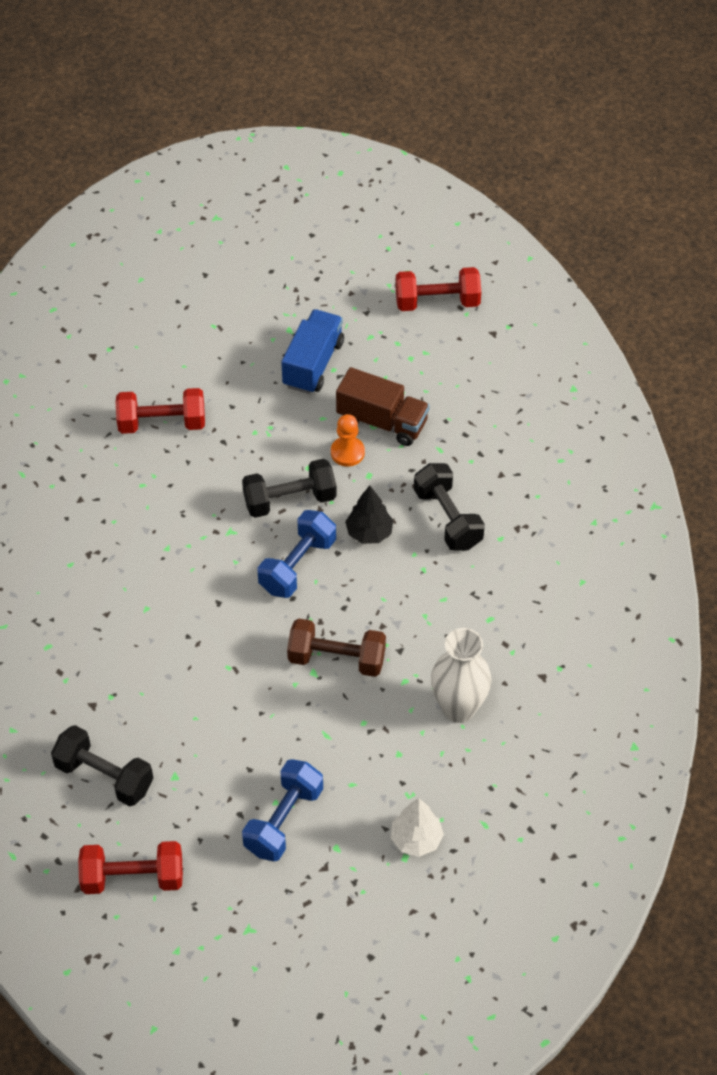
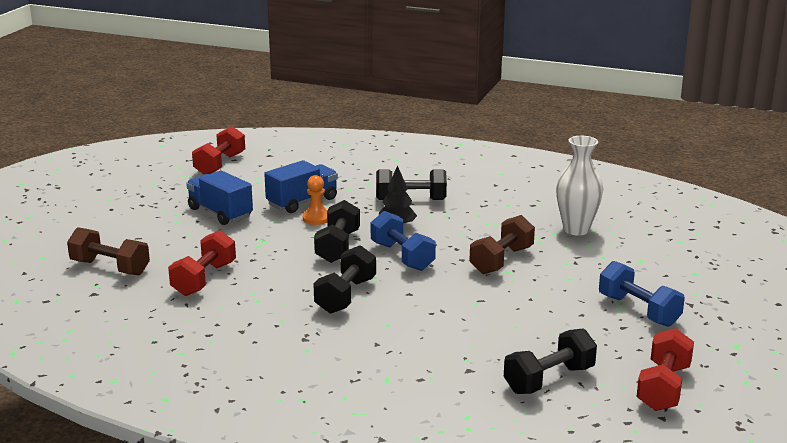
camera: 65 degrees left, 30 degrees down
(147, 340) = (110, 268): none -> brown dumbbell
(186, 551) = (346, 296): none -> black dumbbell
(382, 421) = (302, 202): brown truck -> blue truck
(416, 839) = (681, 266): white tree -> none

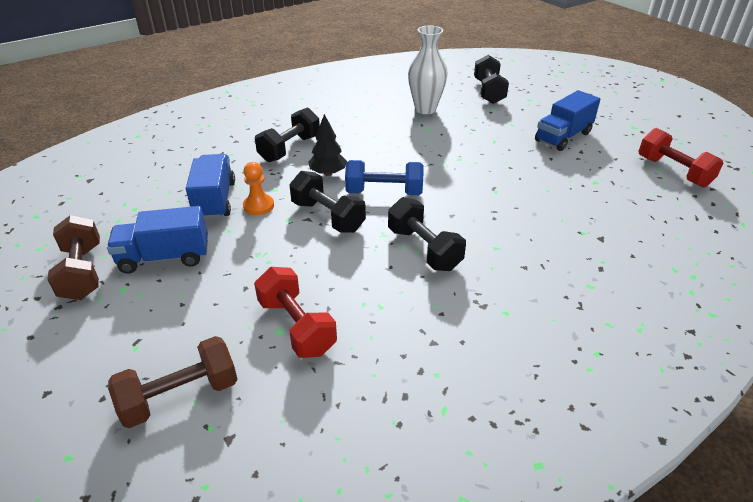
camera: 55 degrees left, 15 degrees up
(220, 164) = (57, 215): red dumbbell -> none
(501, 260) = (439, 154): brown dumbbell -> brown dumbbell (82, 272)
(549, 380) = (637, 209): black dumbbell -> black dumbbell (488, 91)
(638, 311) = (563, 137): blue dumbbell -> blue truck

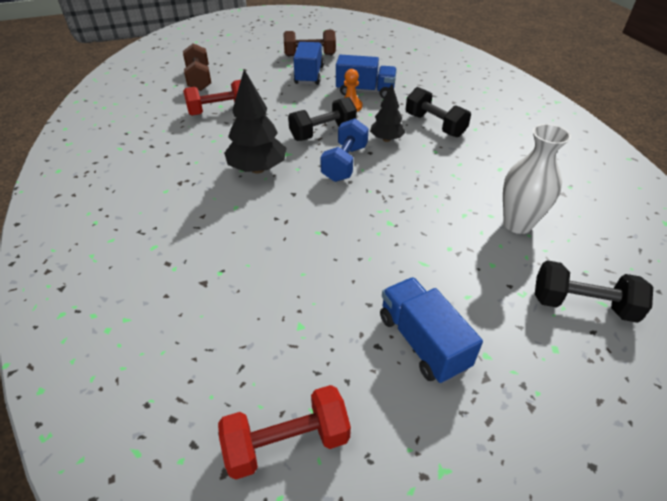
camera: 105 degrees right, 5 degrees up
(424, 249) = (257, 169): black dumbbell -> black tree

